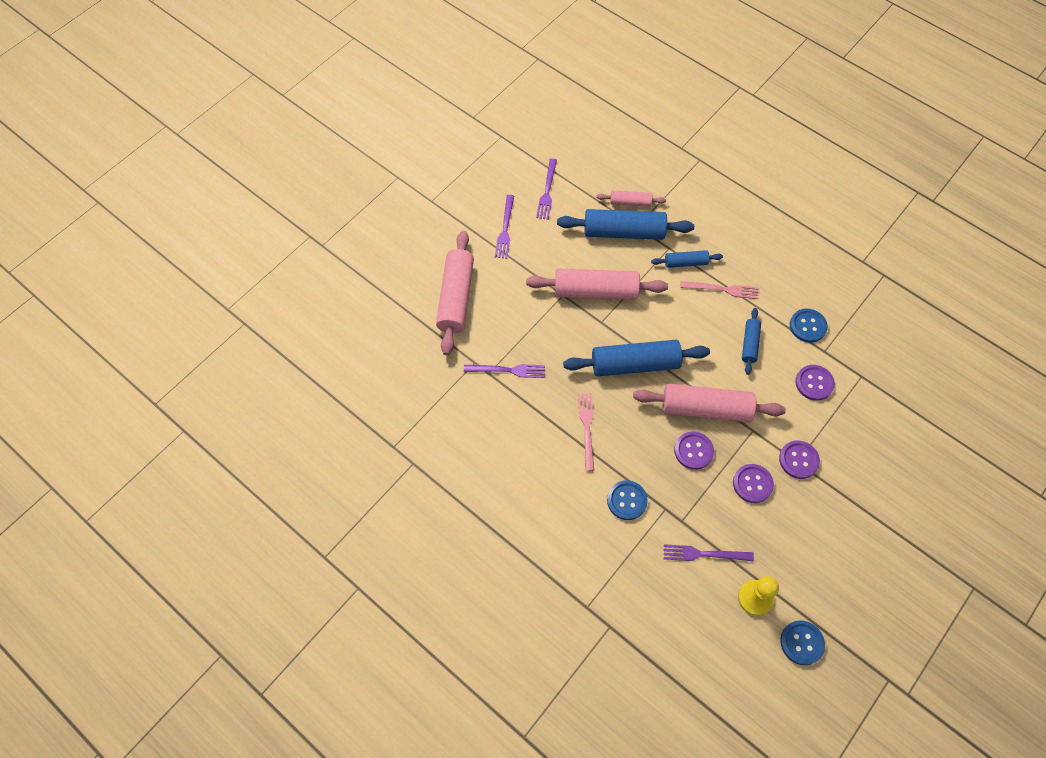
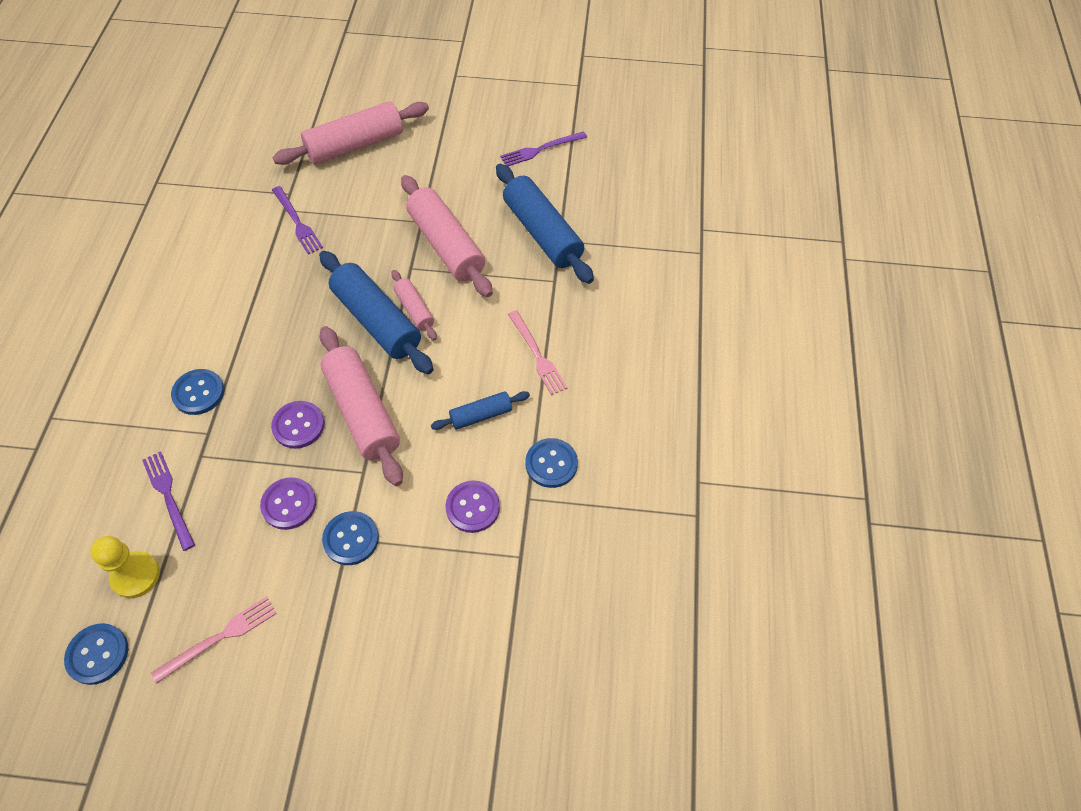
camera: 55 degrees right, 5 degrees down
(505, 229) = (466, 141): purple fork -> none
(587, 428) = (268, 317): pink fork -> pink fork (219, 637)
(630, 202) = (586, 220): pink rolling pin -> pink rolling pin (414, 310)
(685, 263) = (546, 304): blue rolling pin -> none
(798, 460) = (351, 539): purple button -> blue button

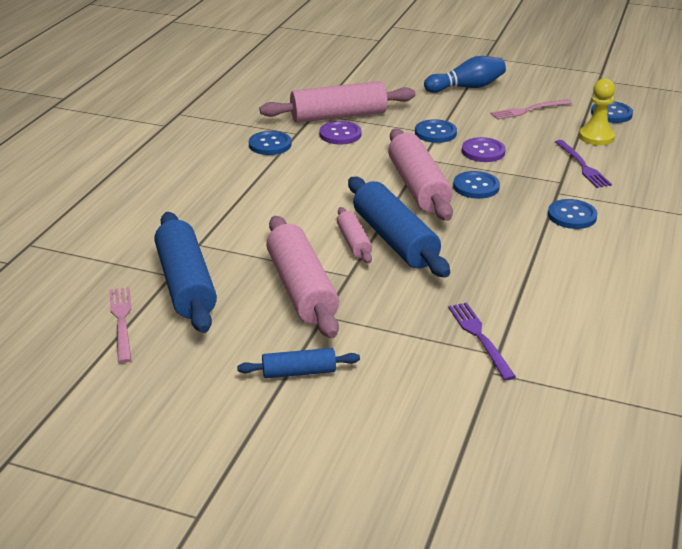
camera: 165 degrees left, 25 degrees down
(298, 425) = (476, 187): purple button -> blue button
(310, 697) = (467, 87): none -> blue bowling pin
(355, 145) = (392, 422): pink rolling pin -> pink rolling pin (338, 116)
(481, 415) = (315, 173): blue rolling pin -> blue rolling pin (299, 372)
(537, 355) = (247, 198): pink fork -> pink fork (121, 321)
(541, 149) = (130, 373): purple fork -> none

